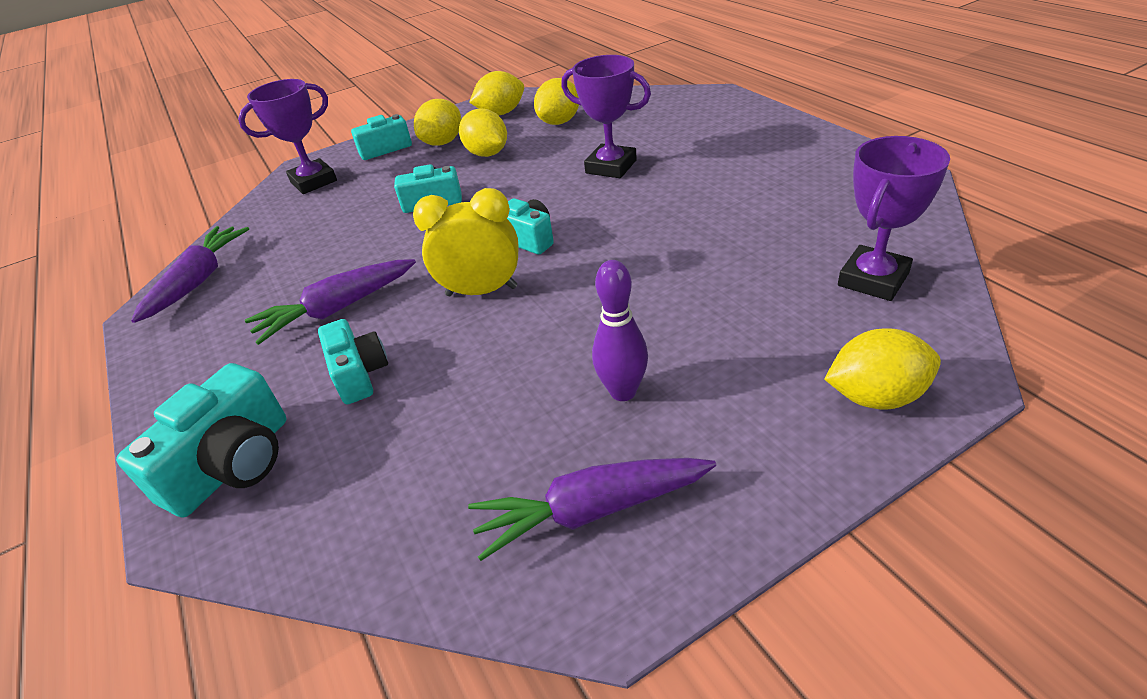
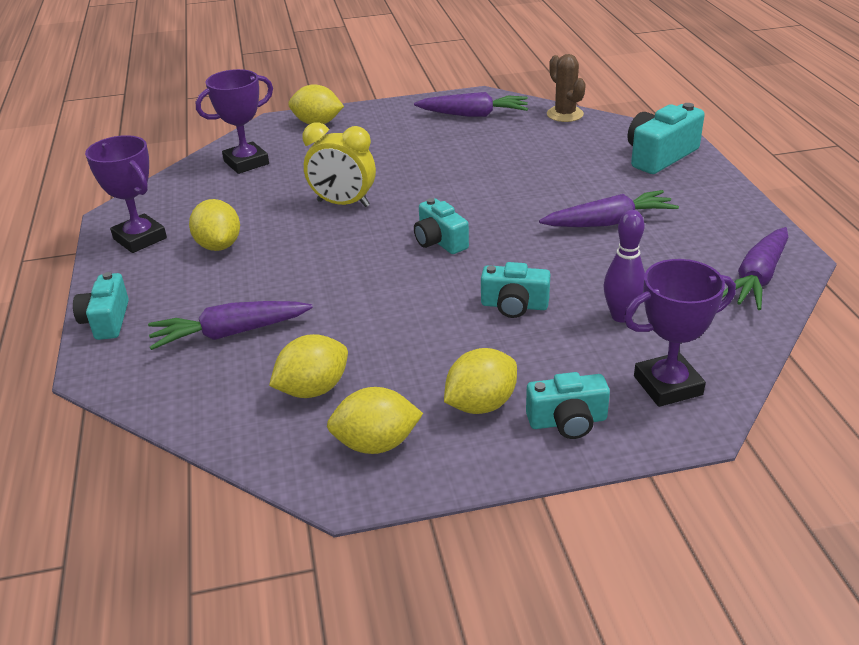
camera: 165 degrees left, 5 degrees down
(359, 374) = (587, 181): turquoise camera -> turquoise camera (106, 320)
(396, 568) = (565, 114): none -> brown cactus
(481, 291) = (492, 210): yellow clock -> yellow clock (343, 203)
(487, 154) = (431, 360): yellow lemon -> yellow lemon (219, 245)
(611, 167) = (314, 295): purple trophy -> purple trophy (140, 238)
(623, 391) = (432, 145): purple bowling pin -> purple bowling pin (621, 316)
(651, 130) = (229, 333): none -> purple carrot

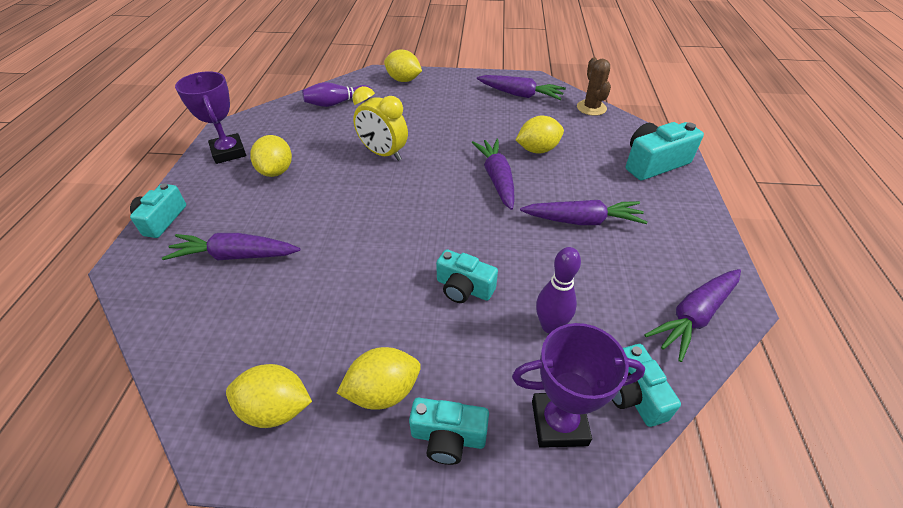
camera: 15 degrees right, 10 degrees up
(246, 162) = (337, 103): purple trophy -> purple bowling pin
(313, 389) = (261, 331): yellow lemon -> yellow lemon (537, 150)
(439, 241) = (436, 206): turquoise camera -> turquoise camera (633, 394)
(493, 202) = (496, 178): none -> purple carrot

